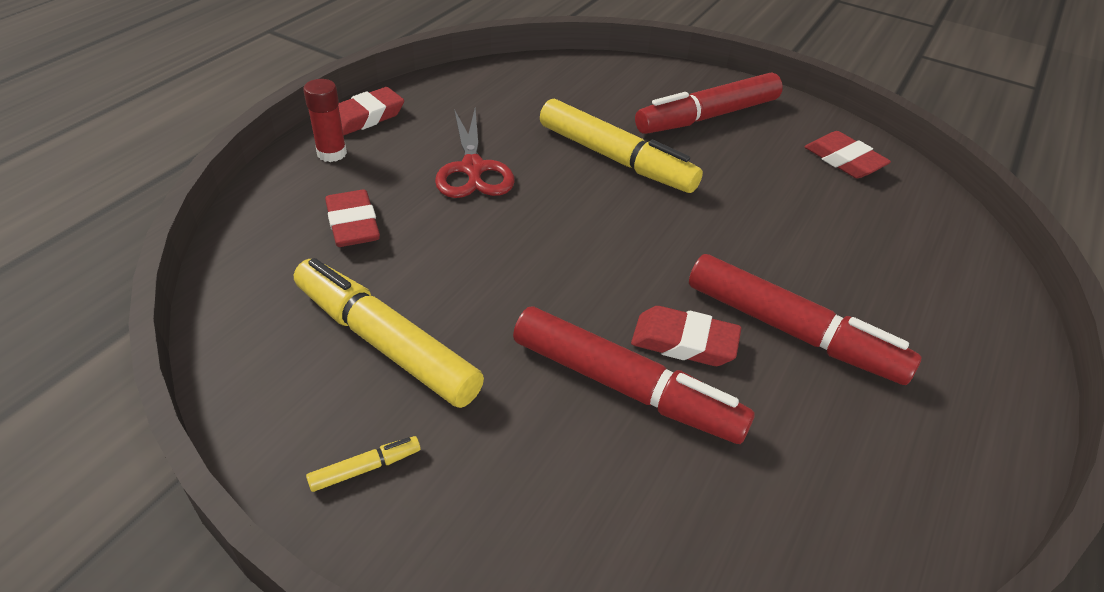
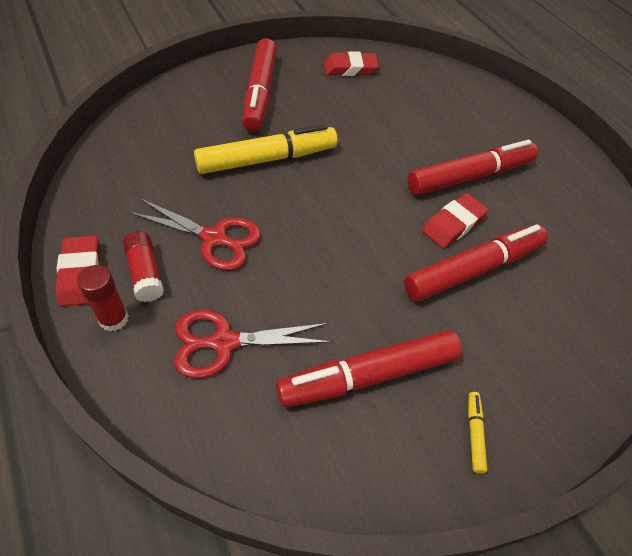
camera: 60 degrees left, 10 degrees up
(353, 224) = (223, 342): red eraser -> red scissors
(385, 342) = (368, 375): yellow marker -> red marker
(395, 148) = (145, 273): none -> red glue stick

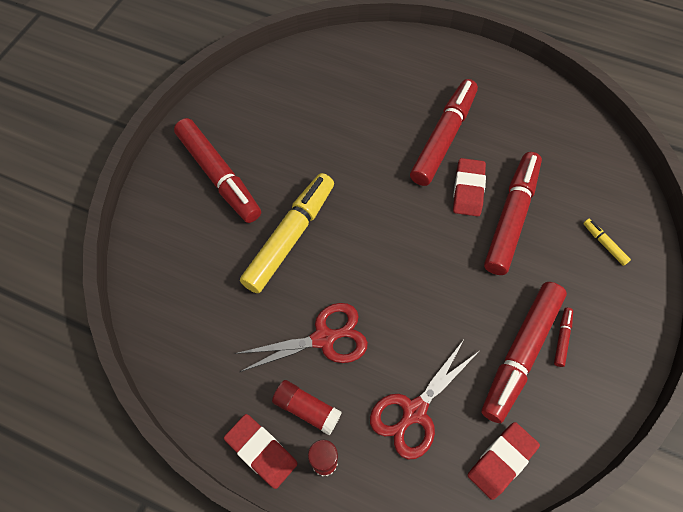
camera: 35 degrees left, 10 degrees up
(350, 68) = (265, 95): red eraser -> red eraser (501, 461)
(423, 395) = (562, 338): none -> red marker
(474, 433) = (609, 338): yellow marker -> yellow marker (604, 244)

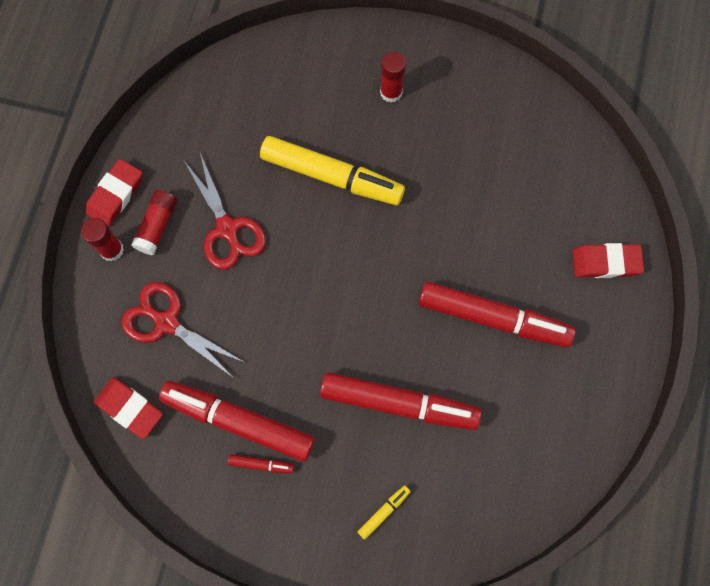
camera: 80 degrees right, 10 degrees up
(219, 176) = (391, 92): red marker -> red glue stick
(468, 190) = (426, 353): red eraser -> red eraser (605, 262)

